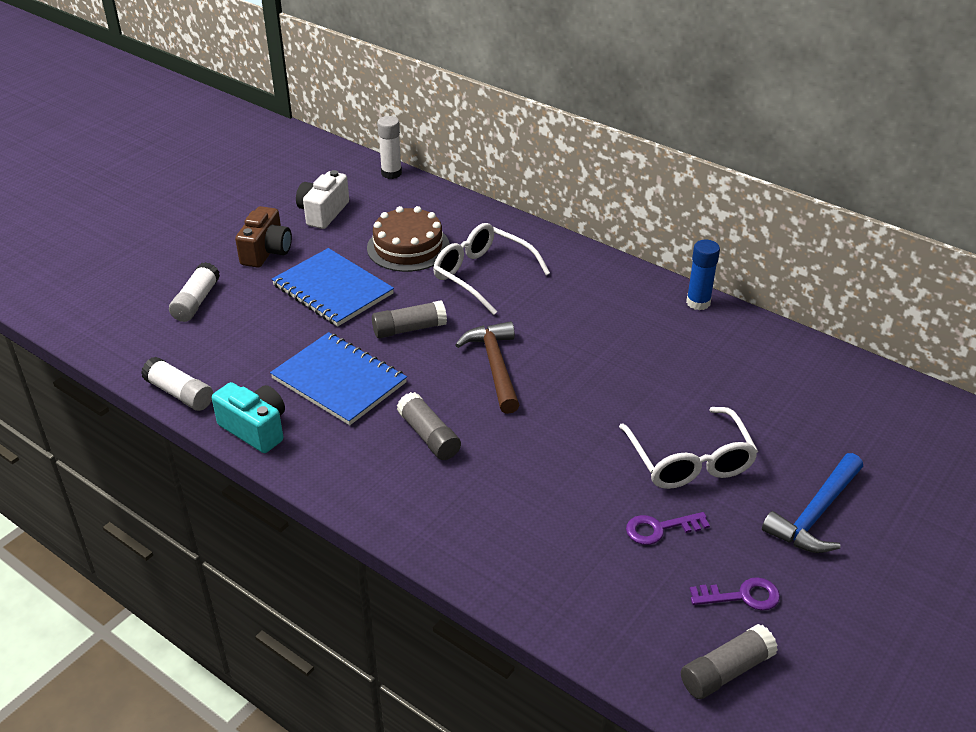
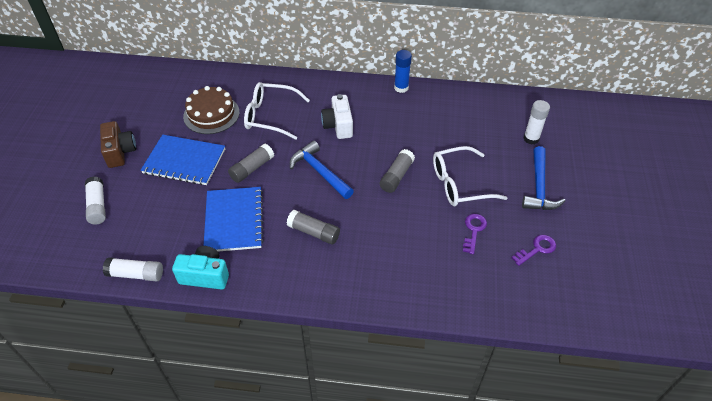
camera: 30 degrees left, 10 degrees up
(323, 213) = (138, 110): white camera -> white camera (338, 125)
(339, 380) = (234, 220): blue notebook -> blue notebook turned 75 degrees clockwise
(391, 173) = (163, 67): white glue stick -> white glue stick (531, 139)
(495, 366) = (320, 172): brown hammer -> blue hammer
(660, 529) = (473, 230): purple key -> purple key turned 150 degrees clockwise
(689, 460) = (460, 184): white glasses -> white glasses turned 120 degrees clockwise
(726, 671) = (557, 294): grey glue stick -> grey glue stick (396, 176)

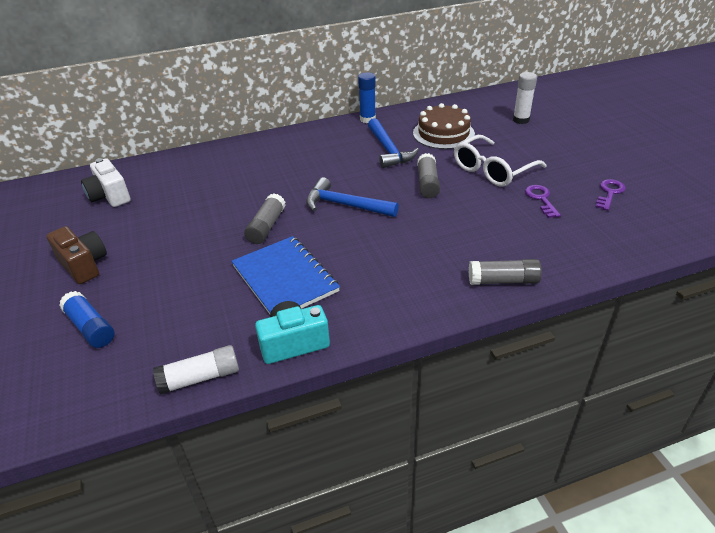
camera: 25 degrees left, 10 degrees down
(97, 206) = (90, 327): white glue stick -> blue glue stick
(184, 161) = (178, 246): blue notebook -> none
(211, 114) = (178, 196): brown cake -> brown cake (443, 133)
(271, 116) = (250, 178): white glasses -> none
(314, 232) = (386, 256): grey glue stick -> grey glue stick (503, 281)
(338, 125) = (331, 164): white camera -> white camera (110, 196)
(539, 187) = (563, 150): blue hammer -> blue hammer (388, 150)

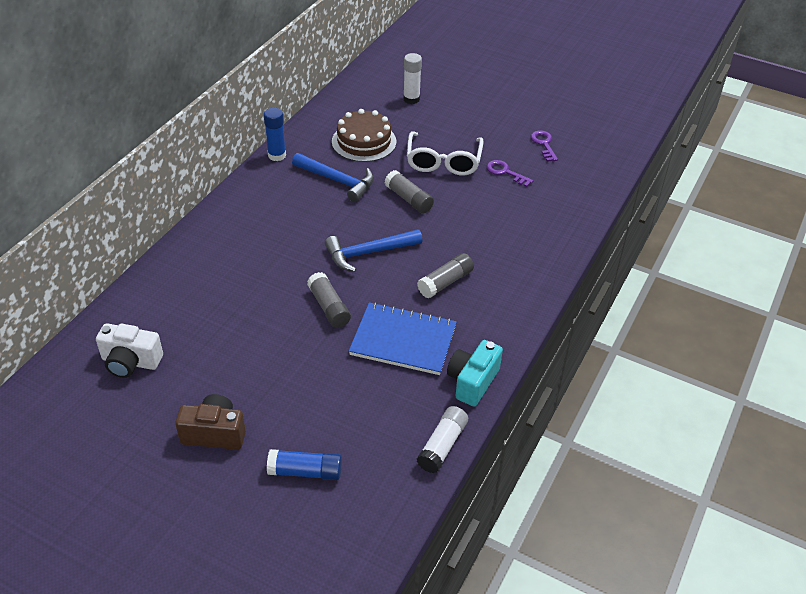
camera: 45 degrees left, 5 degrees up
(503, 281) = (550, 254): grey glue stick -> grey glue stick (445, 282)

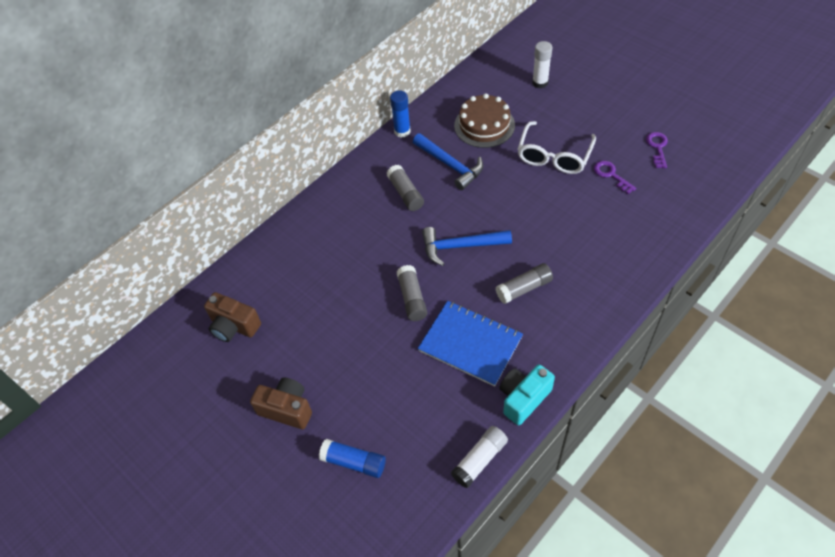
camera: 20 degrees right, 10 degrees up
(130, 362) = (234, 326): white camera -> brown camera
(409, 199) = (511, 193): grey glue stick -> grey glue stick (405, 193)

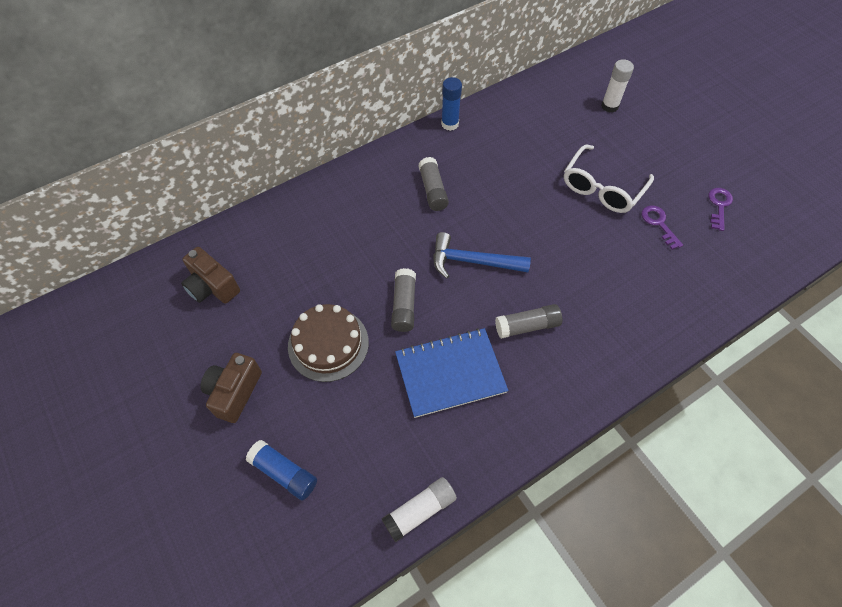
camera: 10 degrees right, 5 degrees up
(286, 409) = (234, 392): brown camera -> brown camera turned 105 degrees counterclockwise
(450, 165) = (488, 171): blue hammer -> none
(470, 344) = (450, 373): blue notebook -> blue notebook turned 60 degrees counterclockwise
(484, 125) = (537, 137): brown cake -> brown cake (328, 344)
(523, 398) = (489, 452): turquoise camera -> none

